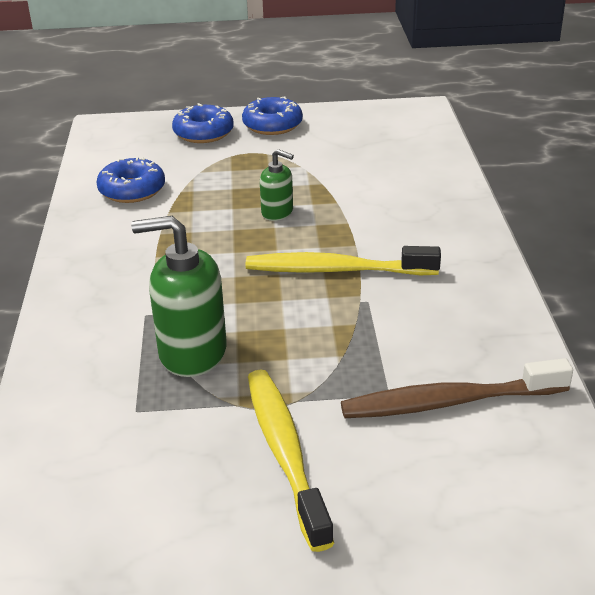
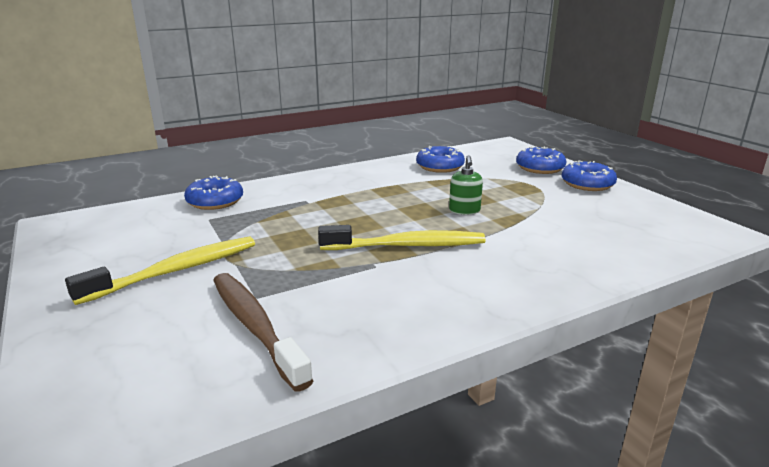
camera: 65 degrees right, 10 degrees down
(74, 397) = (215, 201): none -> blue donut
(192, 352) = (273, 220): green soap dispenser -> none
(336, 270) = (407, 246): yellow toothbrush -> yellow toothbrush turned 105 degrees clockwise

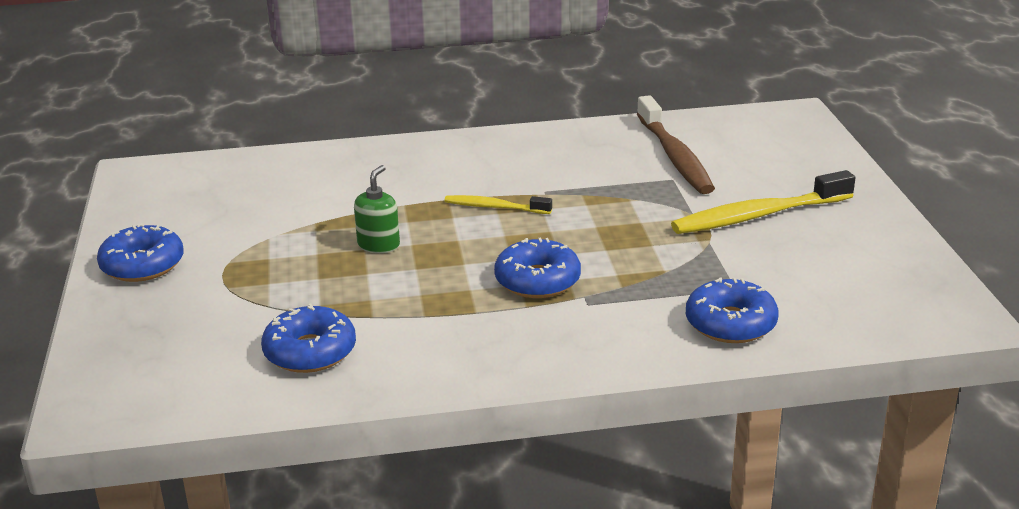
camera: 160 degrees left, 5 degrees up
(407, 246) = (494, 207): yellow toothbrush -> yellow toothbrush, size x0.56
(540, 168) = (148, 315): blue donut -> blue donut (537, 280)

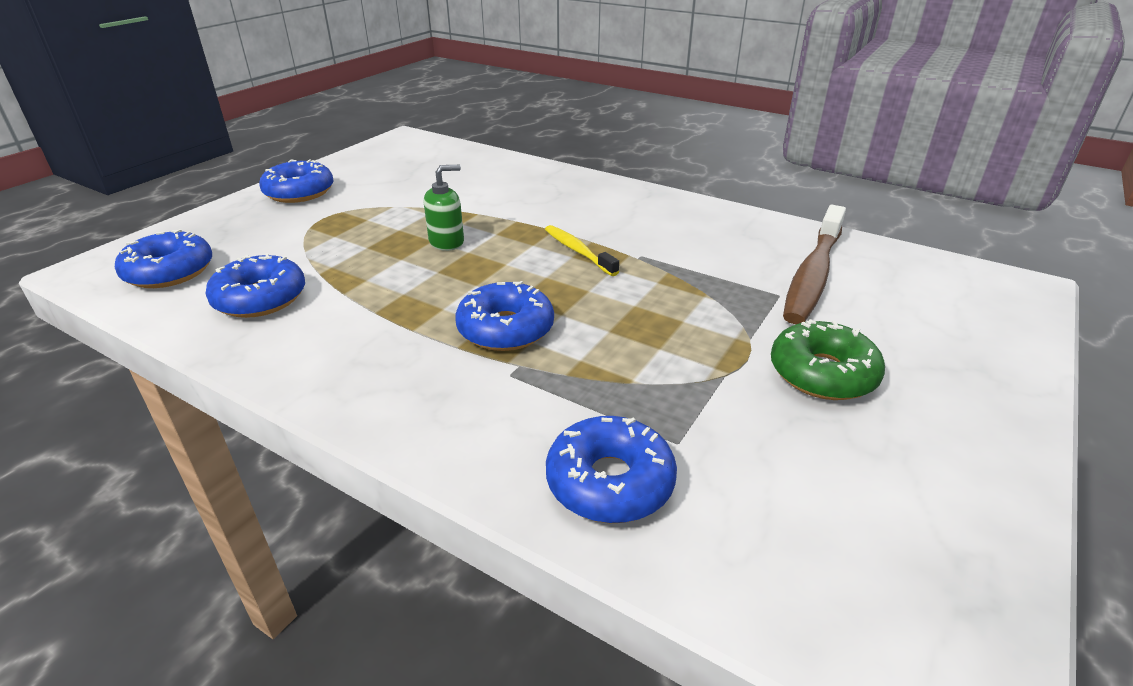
camera: 40 degrees right, 5 degrees up
(176, 375) = (169, 271): none -> blue donut
(758, 216) = (822, 373): yellow toothbrush -> green donut

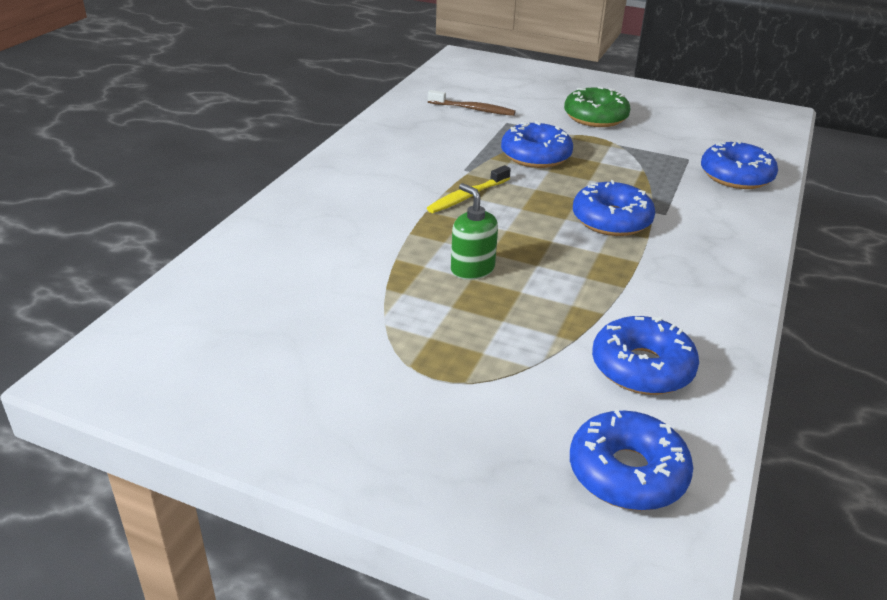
camera: 100 degrees left, 0 degrees up
(299, 192) = (346, 430): blue donut -> blue donut (535, 156)
(813, 275) = (473, 109): brown toothbrush -> brown toothbrush, size x0.56

